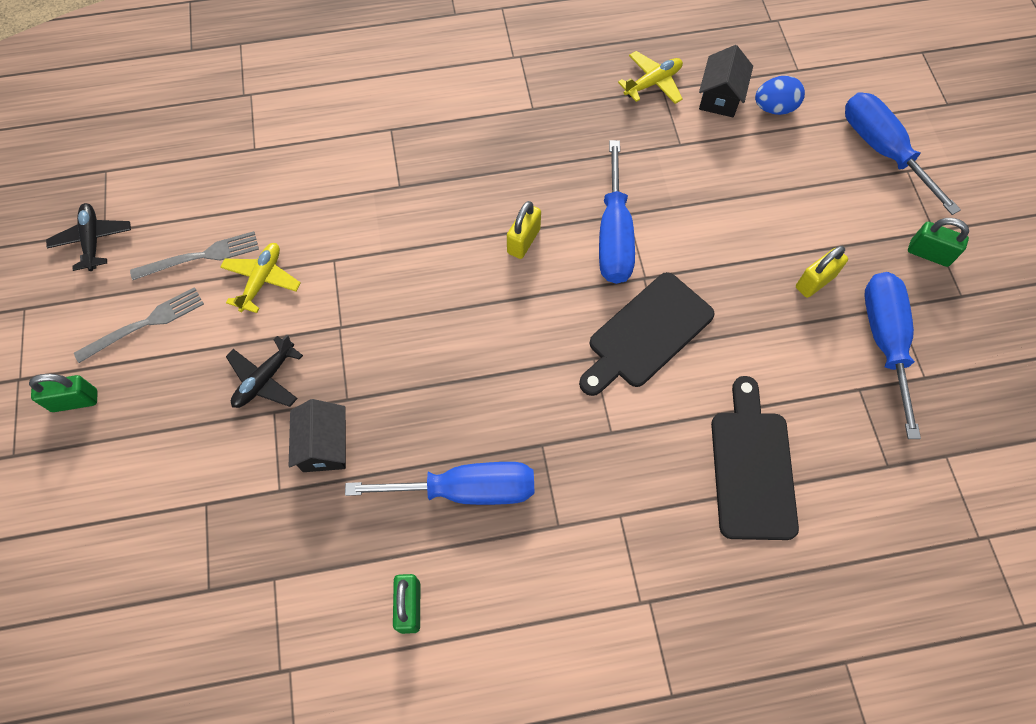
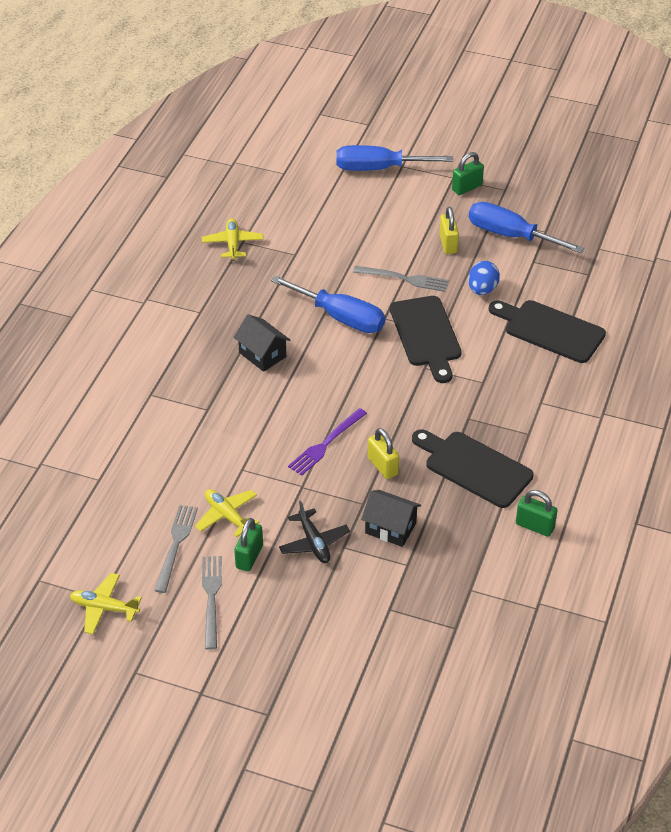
camera: 60 degrees left, 20 degrees down
(75, 401) = (248, 661): green padlock -> green padlock (249, 557)
(93, 240) = (104, 608): black plane -> yellow plane
(414, 318) = (326, 444): none -> purple fork
(466, 490) = (474, 467): blue screwdriver -> black cutting board
(523, 241) = (308, 363): yellow padlock -> yellow padlock (383, 466)
(720, 97) = (274, 218): black house -> black house (262, 355)
(721, 266) = (404, 279): none -> grey fork
(774, 108) = (305, 198): blue egg -> blue egg (482, 290)

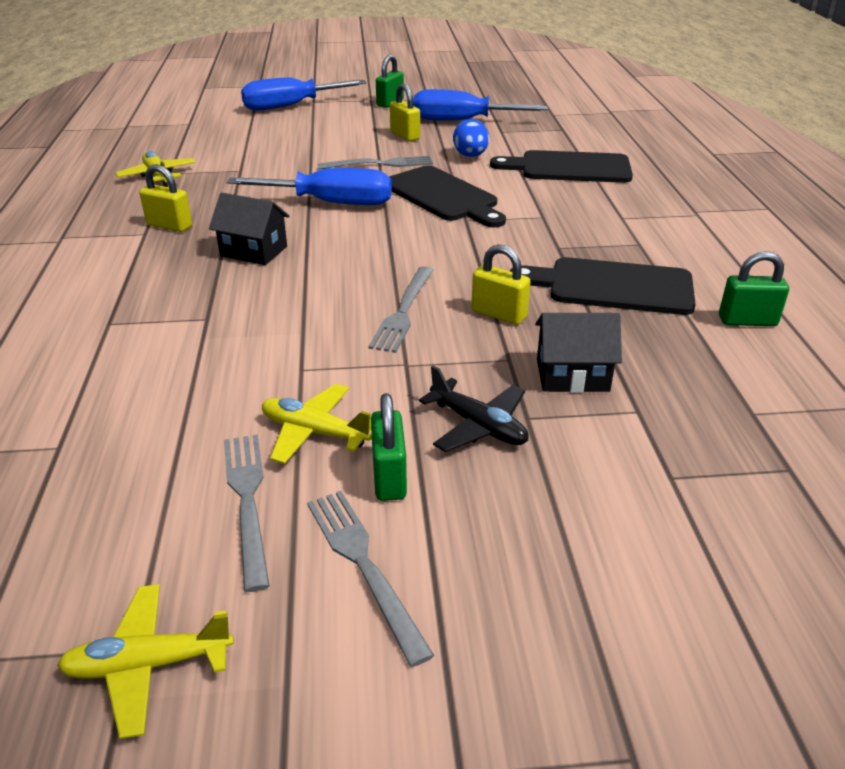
camera: 25 degrees left, 10 degrees down
(219, 309) = (169, 226): none -> yellow padlock
(326, 444) = (403, 311): purple fork -> grey fork

